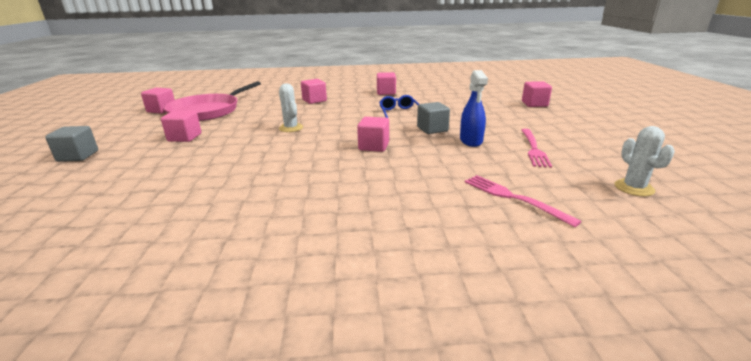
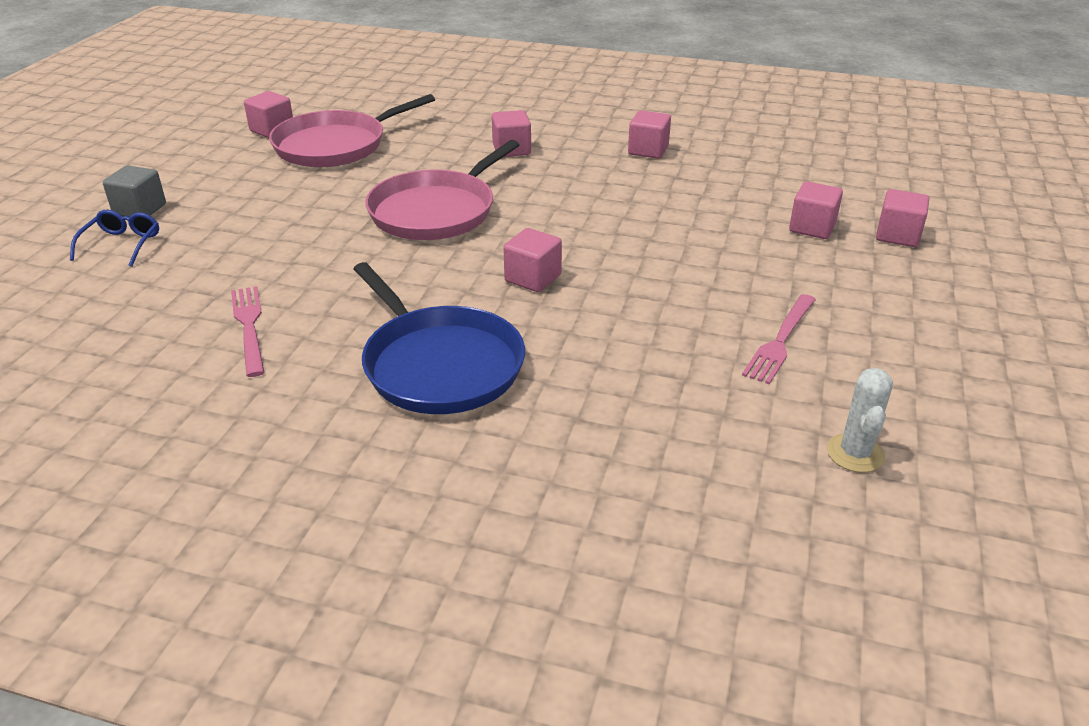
camera: 20 degrees right, 10 degrees up
(184, 137) = (281, 200): pink cube -> pink cube (812, 228)
(291, 128) = (436, 211): white cactus -> pink pan
(352, 196) = (439, 364): none -> blue pan
(398, 112) = (630, 207): blue glasses -> blue glasses (122, 244)
(432, 129) = (653, 261): grey cube -> none
(471, 141) = (693, 301): blue spray bottle -> none
(513, 198) = (652, 422): pink fork -> pink fork (249, 326)

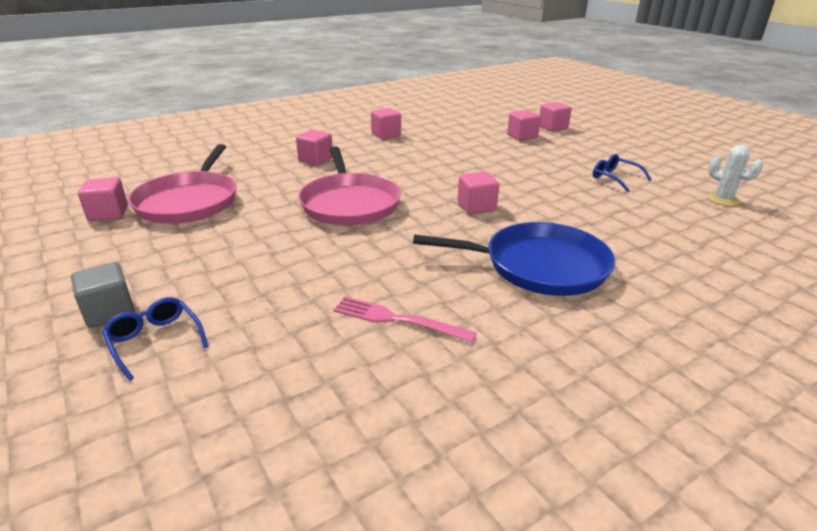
camera: 50 degrees left, 5 degrees down
(780, 341) = (615, 178): pink fork -> blue glasses

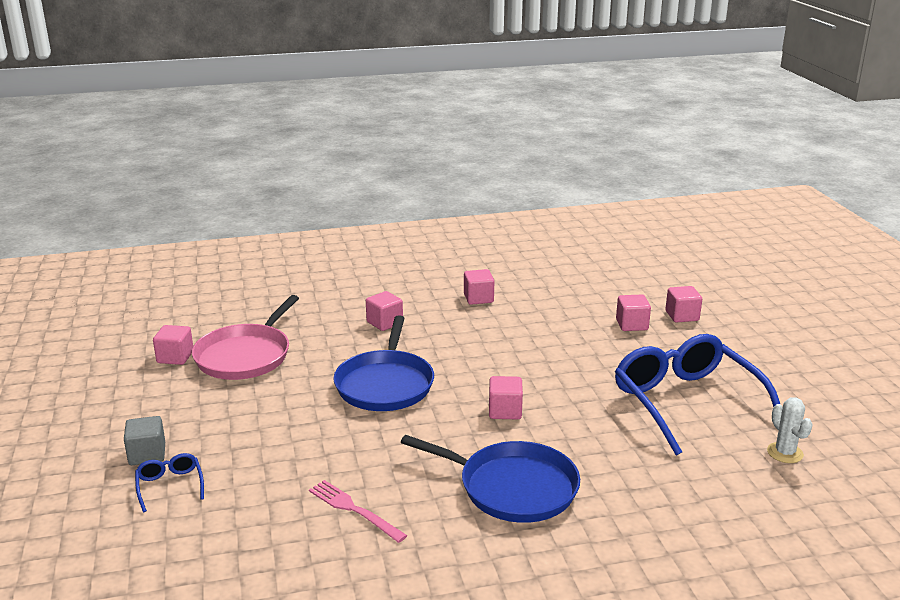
camera: 20 degrees right, 5 degrees down
(349, 203) = (385, 384): pink pan -> blue pan
(615, 178) = (686, 402): blue glasses -> blue glasses, size x2.45

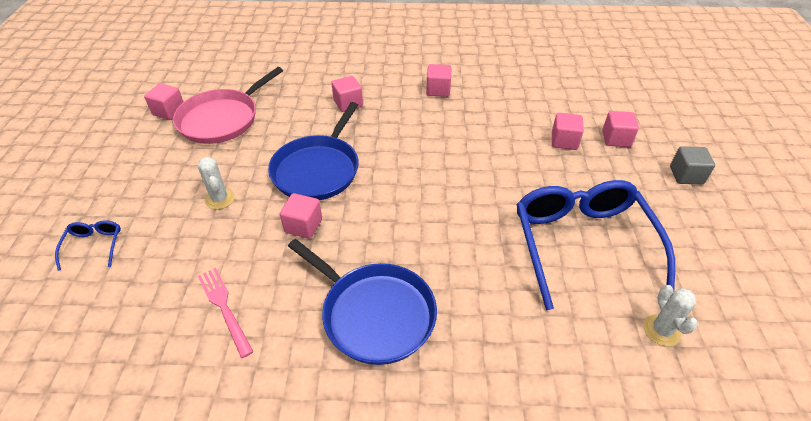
camera: 15 degrees right, 20 degrees up
(147, 454) = (95, 208): grey cube -> grey cube (686, 175)
(290, 425) = (220, 199): none -> white cactus
(505, 411) = (407, 220): pink cube -> pink cube (303, 226)

